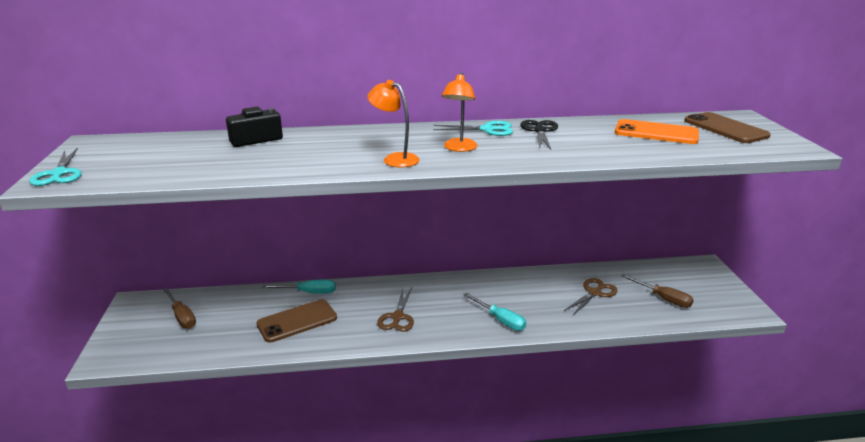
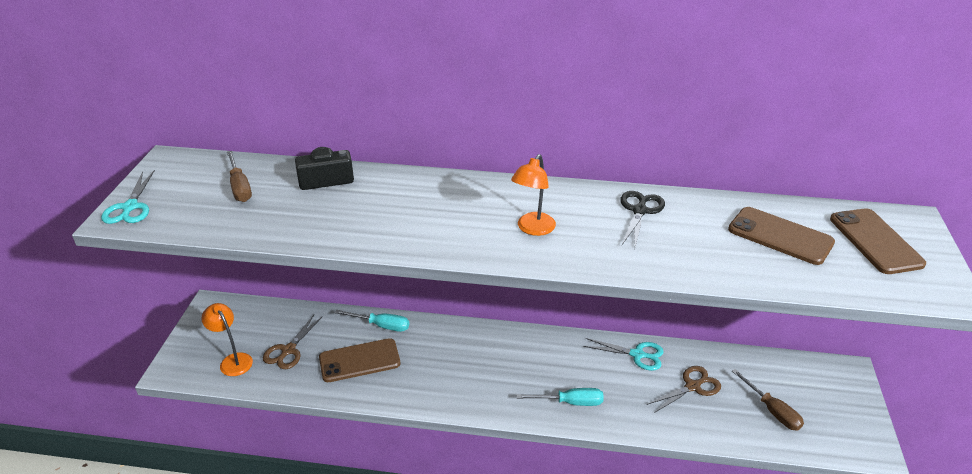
camera: 15 degrees right, 10 degrees up
(182, 317) = (252, 333): brown screwdriver -> brown screwdriver (240, 187)
(395, 159) = (456, 236): orange lamp -> orange lamp (233, 360)
(397, 317) = (462, 376): brown scissors -> brown scissors (288, 350)
(487, 130) = (579, 199): turquoise scissors -> turquoise scissors (637, 354)
(500, 320) = (570, 402): turquoise screwdriver -> turquoise screwdriver turned 60 degrees counterclockwise
(656, 133) = (780, 236): orange phone -> brown phone

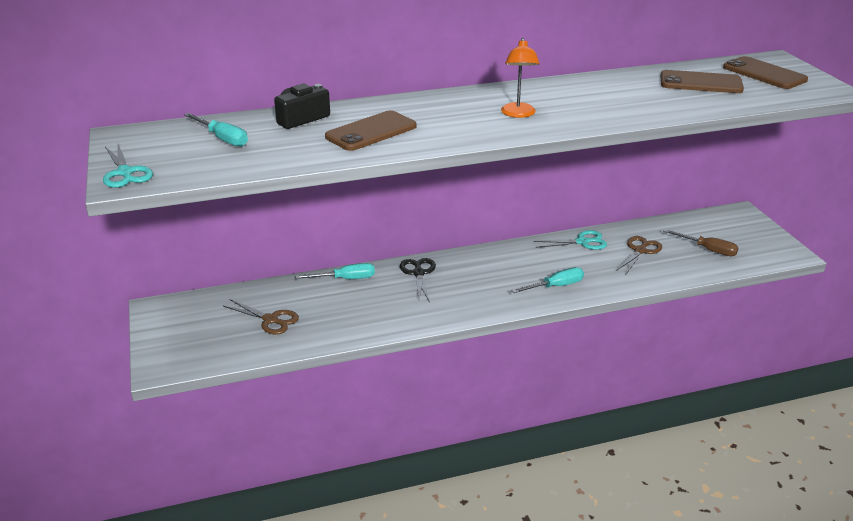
camera: 25 degrees left, 5 degrees down
(233, 360) = (220, 342): orange lamp -> none
(240, 187) = (222, 139): brown screwdriver -> turquoise screwdriver
(288, 350) = (270, 320): brown scissors -> brown scissors turned 60 degrees counterclockwise
(359, 360) = (347, 308): brown phone -> brown phone (371, 132)
(639, 211) = (587, 88): black scissors -> black scissors (418, 273)

